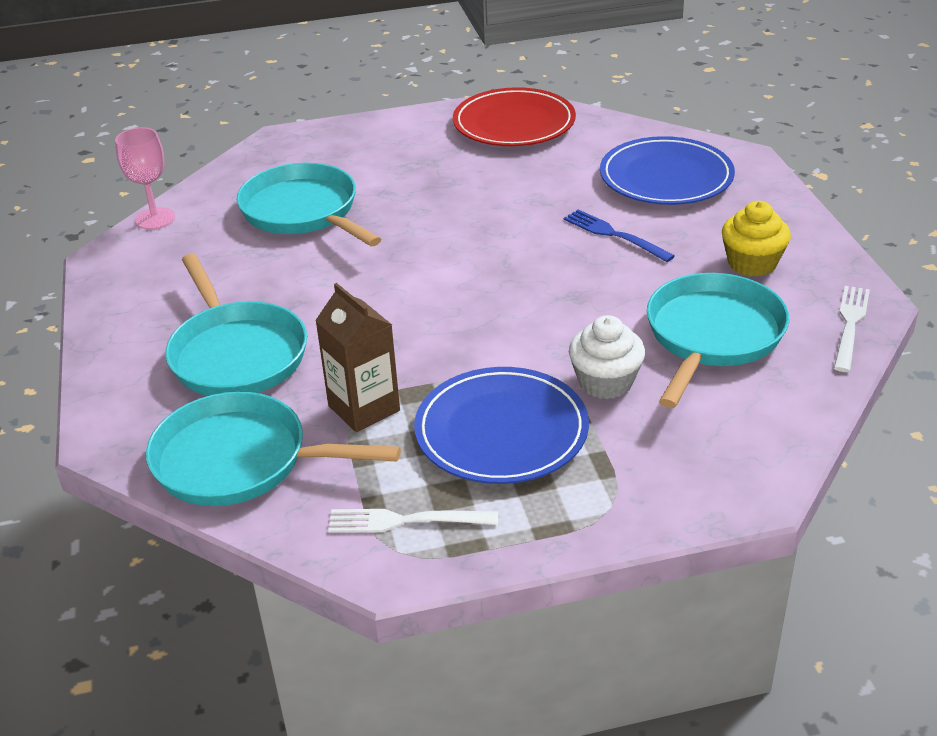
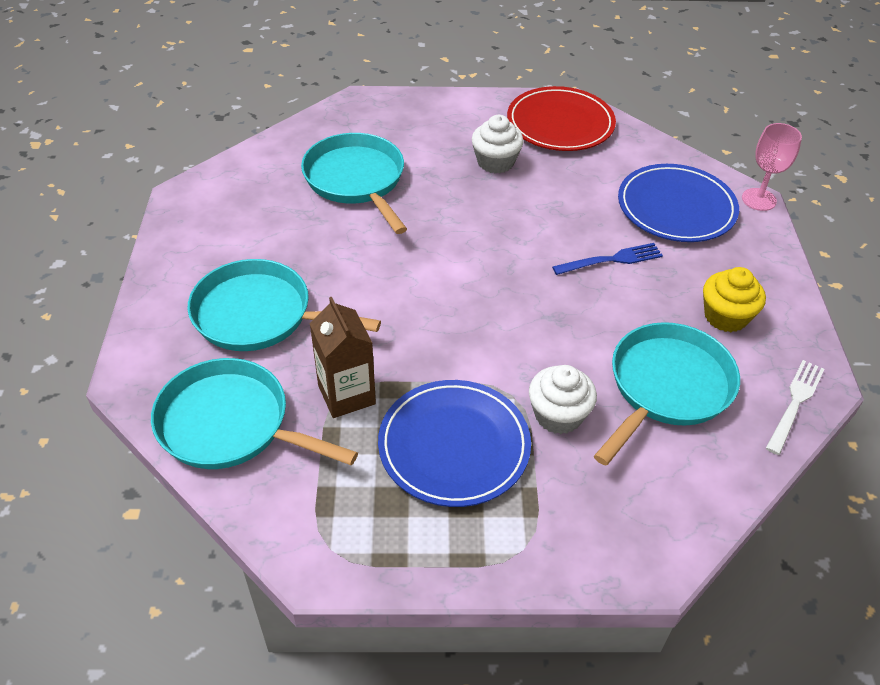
camera: 10 degrees right, 10 degrees up
(155, 218) = (235, 163): pink goblet -> pink goblet (759, 199)
(236, 354) = (259, 315): turquoise pan -> turquoise pan turned 120 degrees clockwise
(405, 521) = (346, 520): white fork -> none
(455, 169) = (495, 162): none -> white cupcake
(614, 235) = (612, 260): blue fork -> blue fork turned 105 degrees clockwise

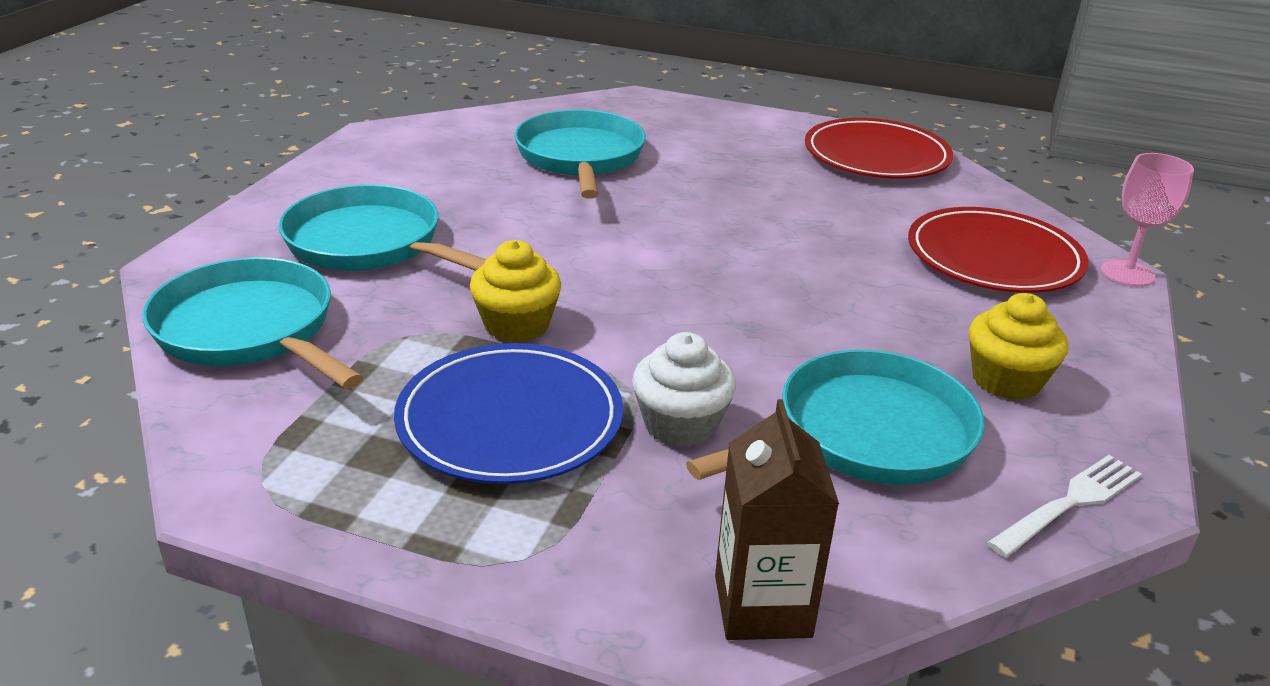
camera: 20 degrees right, 15 degrees down
(346, 395) = (412, 337): brown carton -> brown carton (762, 606)
(409, 362) = (517, 325): none -> yellow cupcake
(495, 162) = (766, 173): white cupcake -> none
(612, 260) = (866, 288): blue fork -> none
(676, 207) = (993, 257): blue plate -> red plate

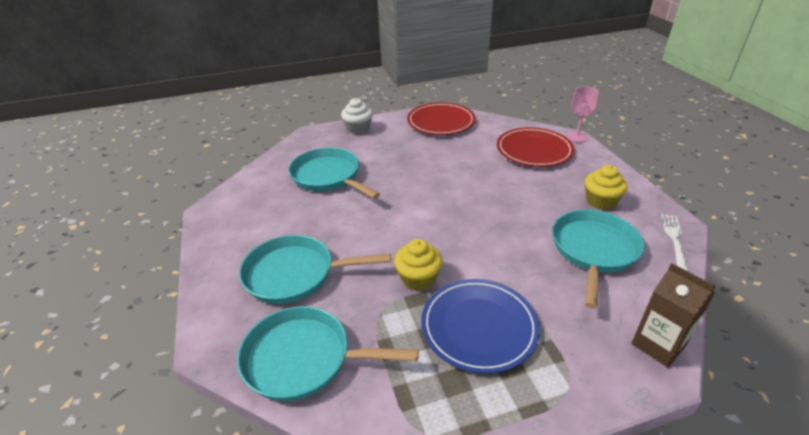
camera: 35 degrees left, 5 degrees up
(681, 425) = (537, 286): white cupcake -> white cupcake (358, 128)

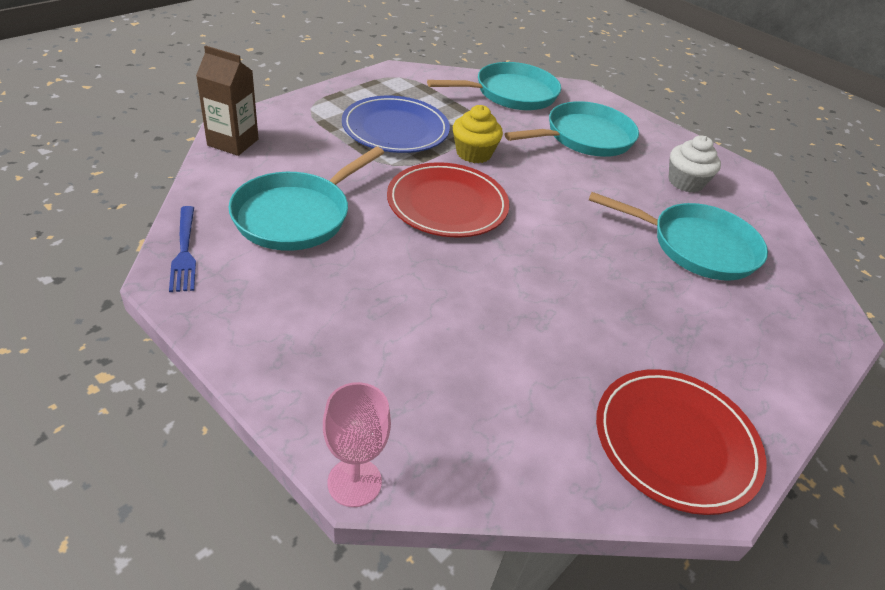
camera: 145 degrees right, 5 degrees up
(358, 128) = (792, 365): white cupcake -> white cupcake (685, 182)
(534, 150) = (435, 397): red plate -> red plate (447, 204)
(594, 250) = (296, 215): turquoise pan -> turquoise pan turned 45 degrees clockwise
(601, 201) = (290, 295): yellow cupcake -> none
(674, 240) = (184, 252): white fork -> blue fork

